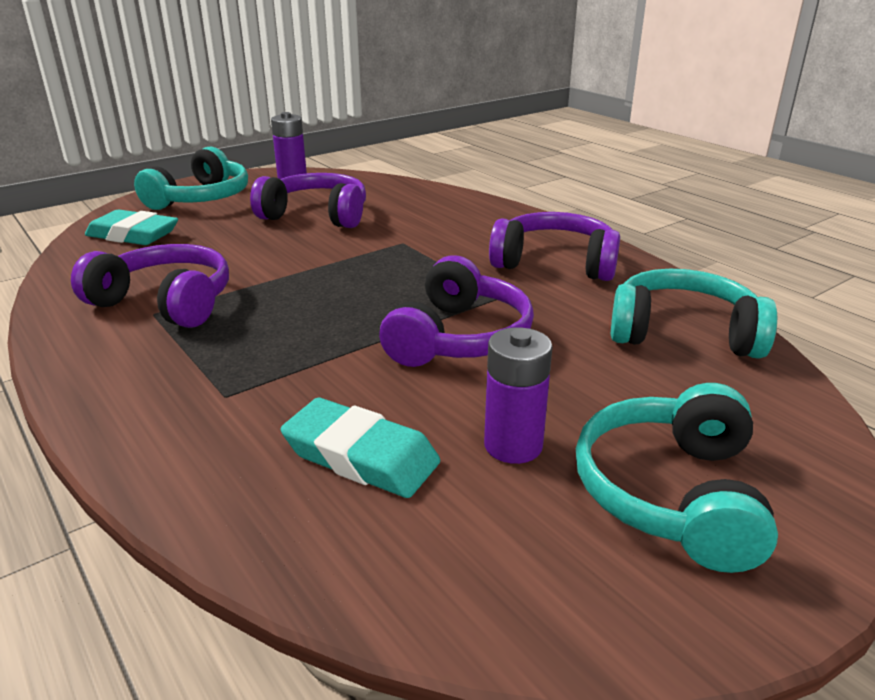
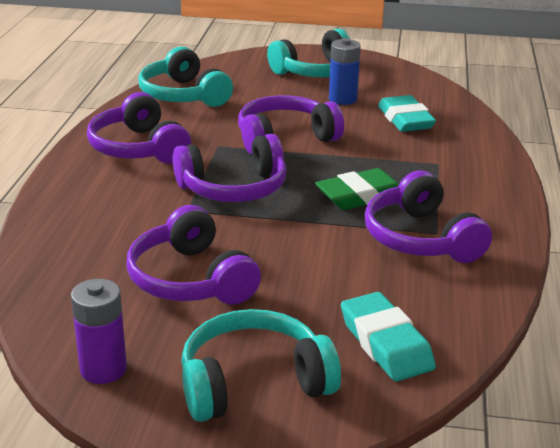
camera: 135 degrees left, 0 degrees up
(273, 314) = (360, 196): none -> green eraser
(402, 270) = (234, 188): none -> purple headphones
(513, 445) = (342, 99): purple battery -> blue battery

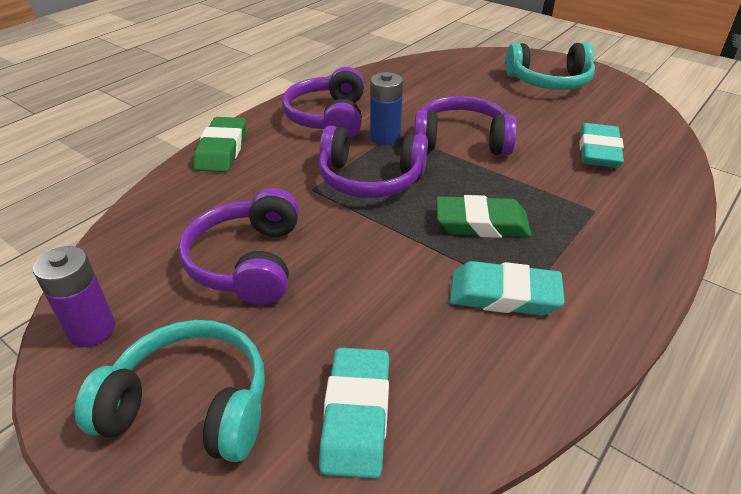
camera: 30 degrees right, 10 degrees up
(58, 202) = (222, 150): none -> green eraser
(183, 95) = (409, 78): turquoise headphones -> none
(342, 99) = (551, 114): blue battery -> blue battery (385, 137)
(421, 238) = (504, 295): purple headphones -> turquoise eraser

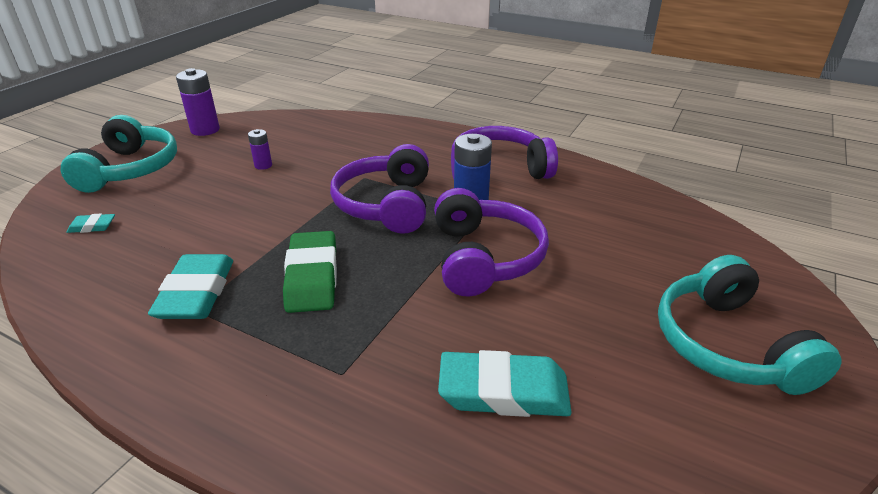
camera: 80 degrees right, 5 degrees down
(222, 150) = (418, 131): green eraser -> none
(248, 262) = (263, 165): purple headphones -> purple battery
(356, 415) = (92, 226): turquoise eraser -> turquoise eraser, size x0.47

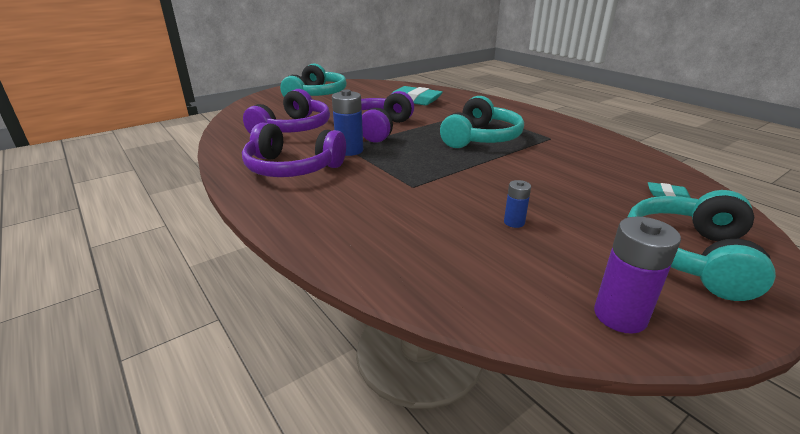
camera: 155 degrees left, 5 degrees down
(196, 293) = (552, 143): turquoise eraser -> none
(263, 165) = (514, 222): purple battery -> blue battery
(312, 277) = (481, 138): green eraser -> turquoise headphones
(386, 205) = (409, 163): purple headphones -> purple headphones (293, 129)

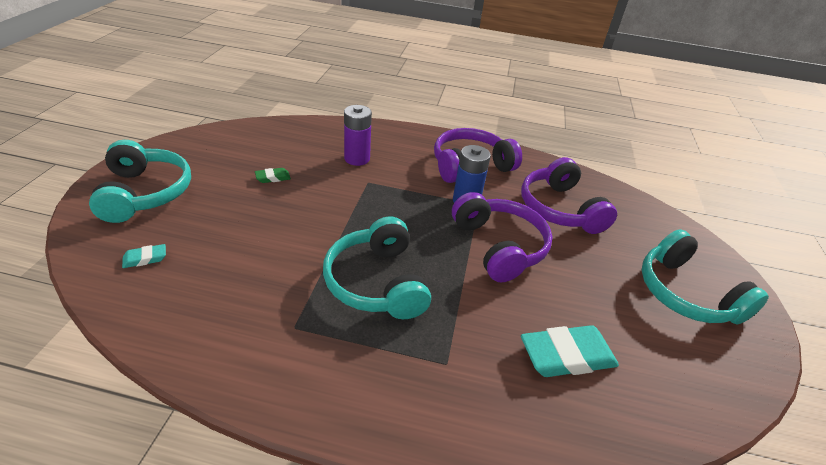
camera: 135 degrees right, 10 degrees up
(514, 222) = (273, 178): blue battery -> green eraser
(620, 316) = (195, 144): purple battery -> purple battery (357, 158)

